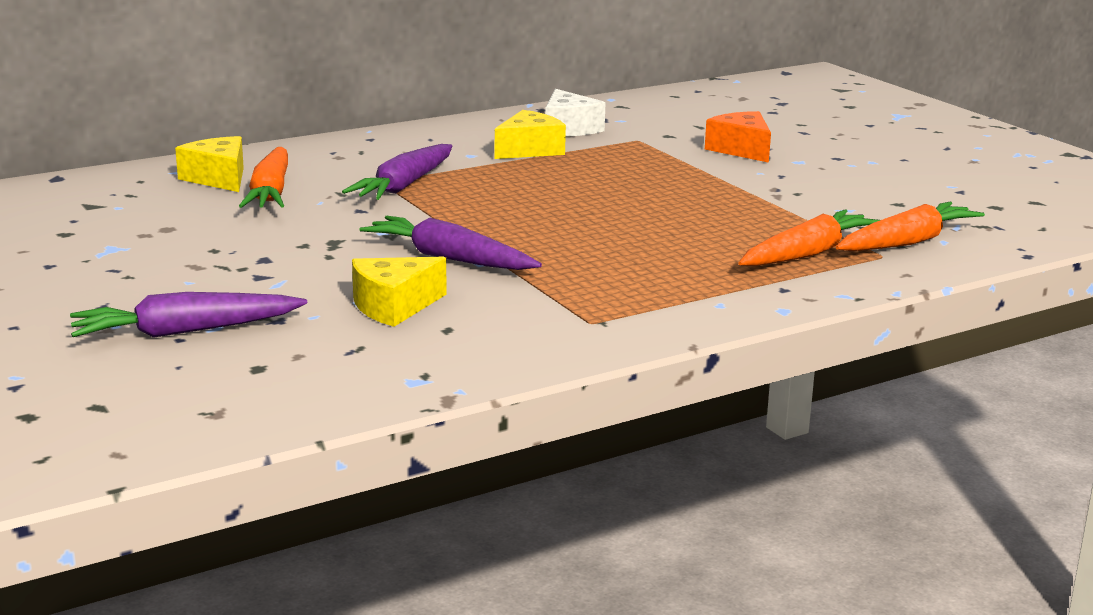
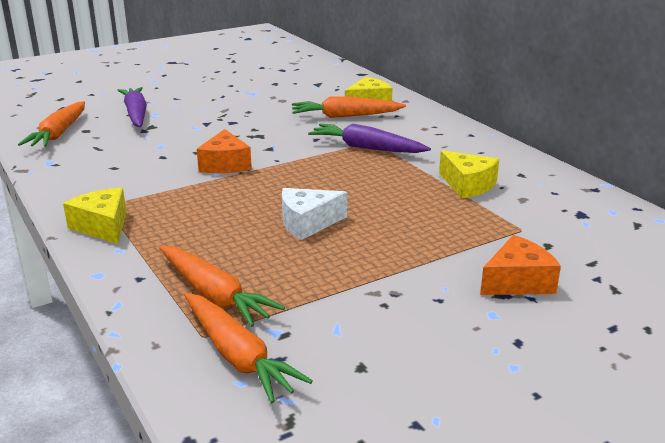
camera: 90 degrees right, 5 degrees up
(266, 389) = (59, 133): none -> orange carrot
(394, 306) = (152, 153): yellow cheese -> yellow cheese (103, 226)
(449, 258) = (225, 164): purple carrot -> orange cheese
(569, 128) = (539, 200): white cheese -> white cheese (307, 223)

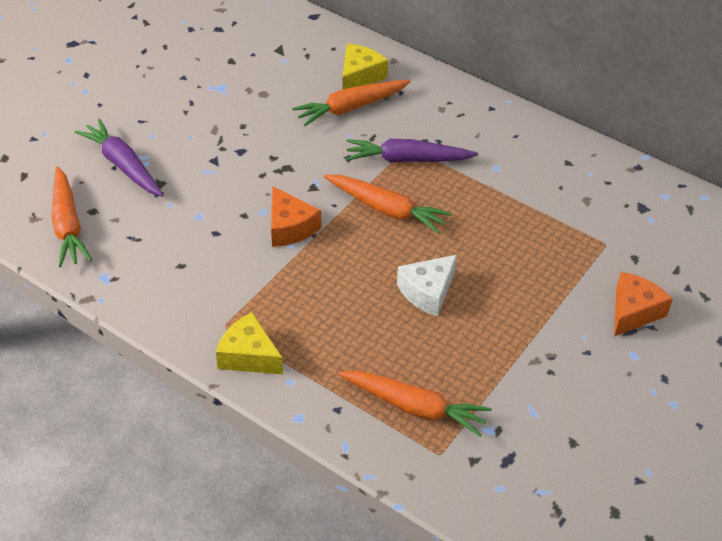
camera: 25 degrees left, 20 degrees up
(237, 356) = (480, 464): orange carrot -> orange carrot (386, 209)
(468, 185) = (531, 193): yellow cheese -> none

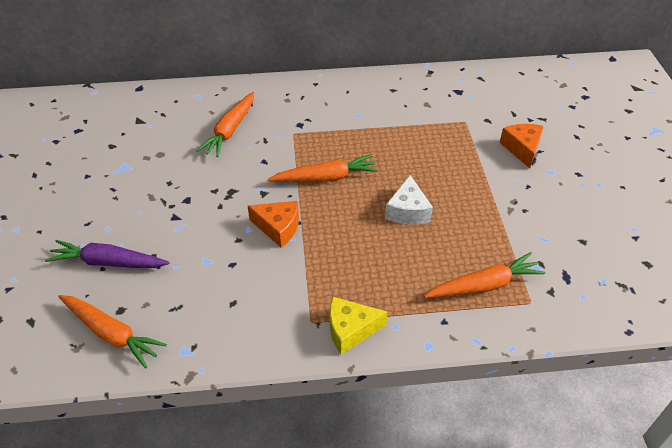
camera: 40 degrees left, 0 degrees up
(360, 76) = (213, 108): yellow cheese -> none
(407, 159) = (302, 141): purple carrot -> none

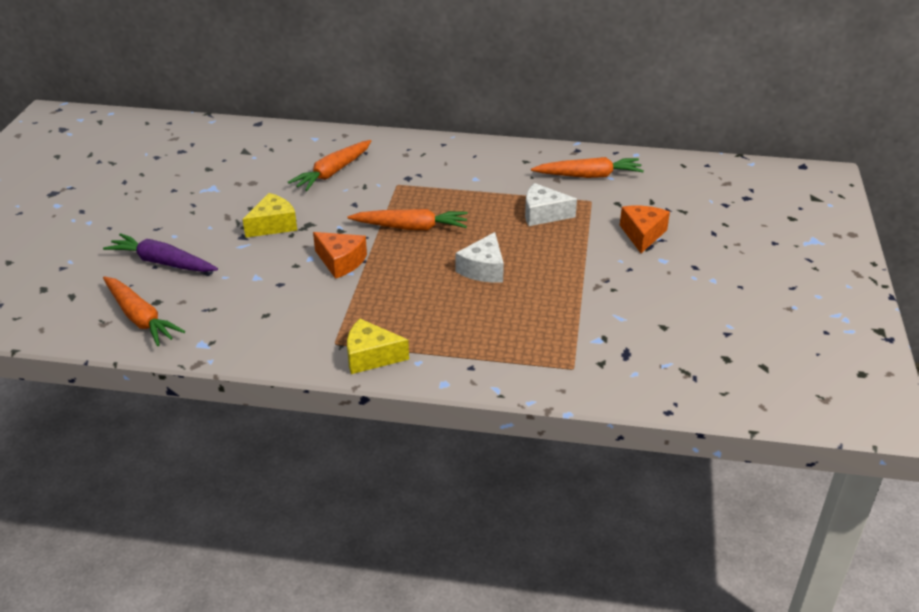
camera: 15 degrees right, 10 degrees down
(199, 198) = (273, 225): none -> yellow cheese
(432, 142) = (543, 214): none -> white cheese
(484, 285) = (530, 345): orange carrot -> orange carrot (589, 176)

